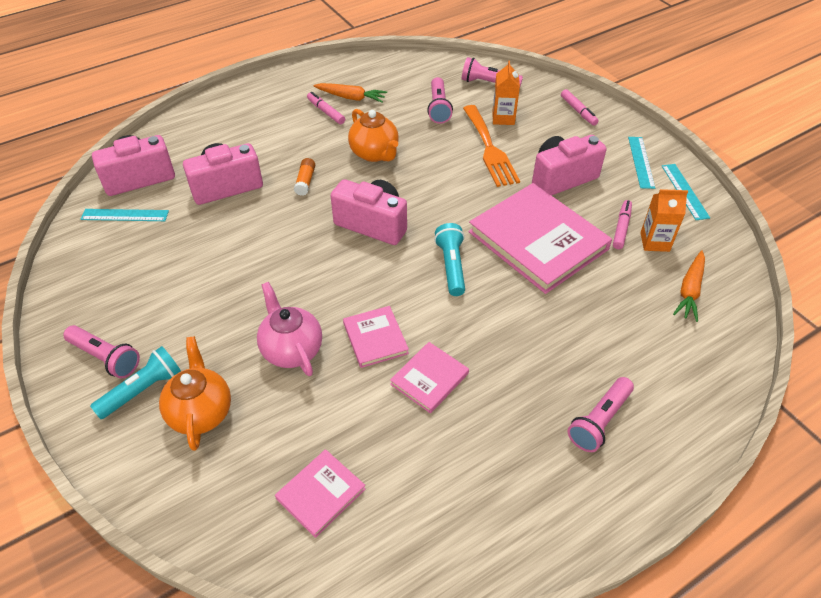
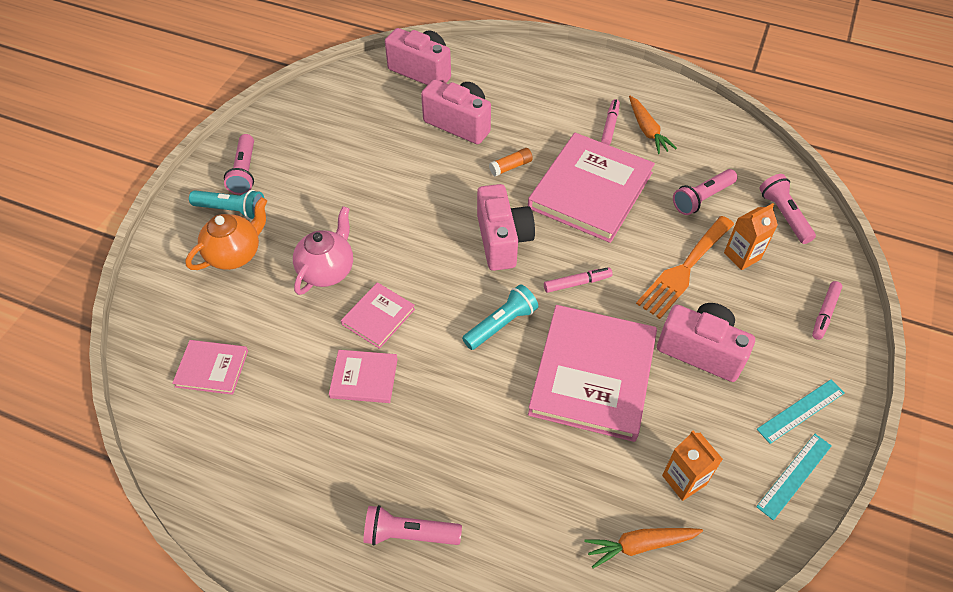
camera: 55 degrees right, 5 degrees up
(125, 215) = (378, 90): turquoise ruler -> none
(374, 153) = (590, 190): orange teapot -> pink book
(621, 228) = (676, 439): pink marker -> pink marker (577, 283)

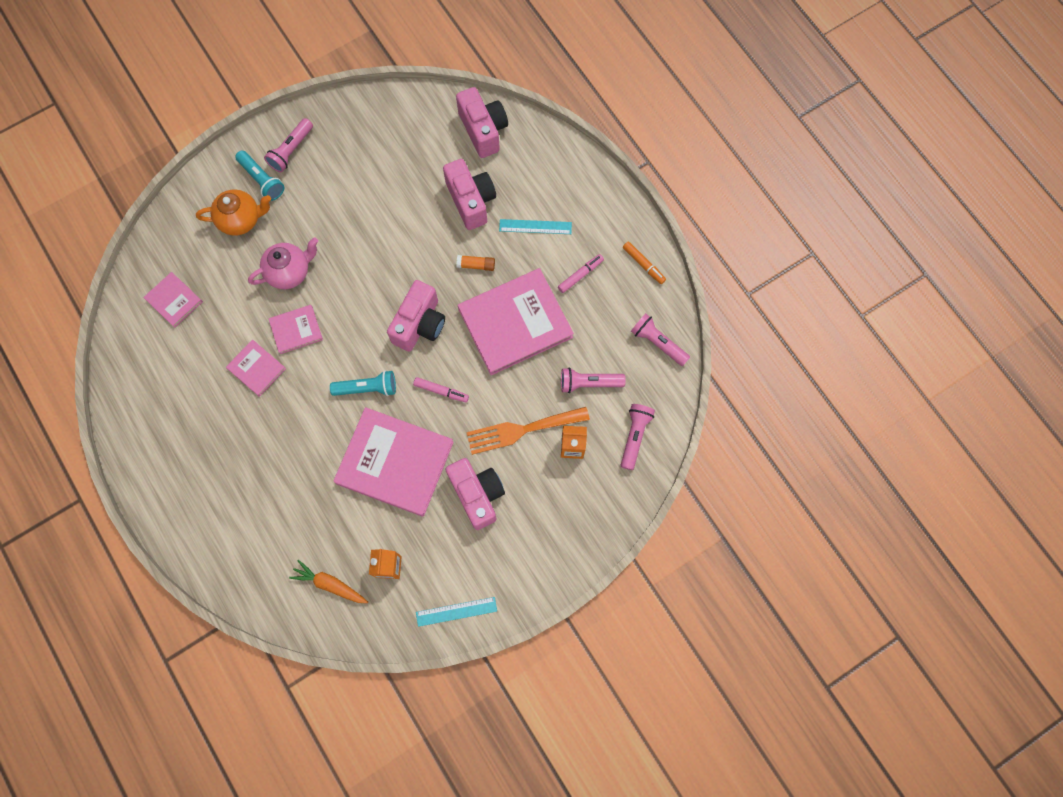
camera: 35 degrees right, 20 degrees up
(409, 534) = (211, 486): pink flashlight -> pink flashlight (657, 342)
(593, 374) = (395, 463): pink book -> pink book turned 60 degrees clockwise
(647, 130) = (605, 297): orange carrot -> none
(653, 92) = (643, 264): none -> orange marker
(800, 411) = (501, 577): turquoise ruler -> turquoise ruler (535, 226)
(825, 313) = (585, 526): pink marker -> none

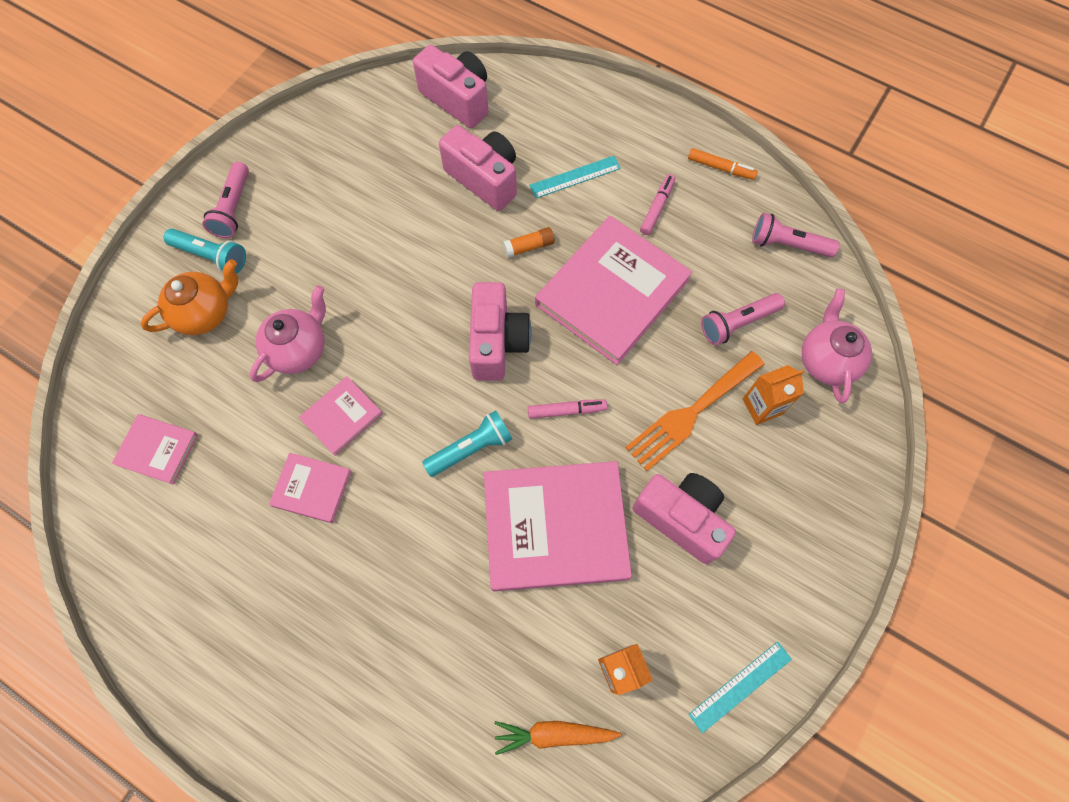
camera: 25 degrees left, 5 degrees down
(634, 436) = (826, 360): pink flashlight -> pink teapot

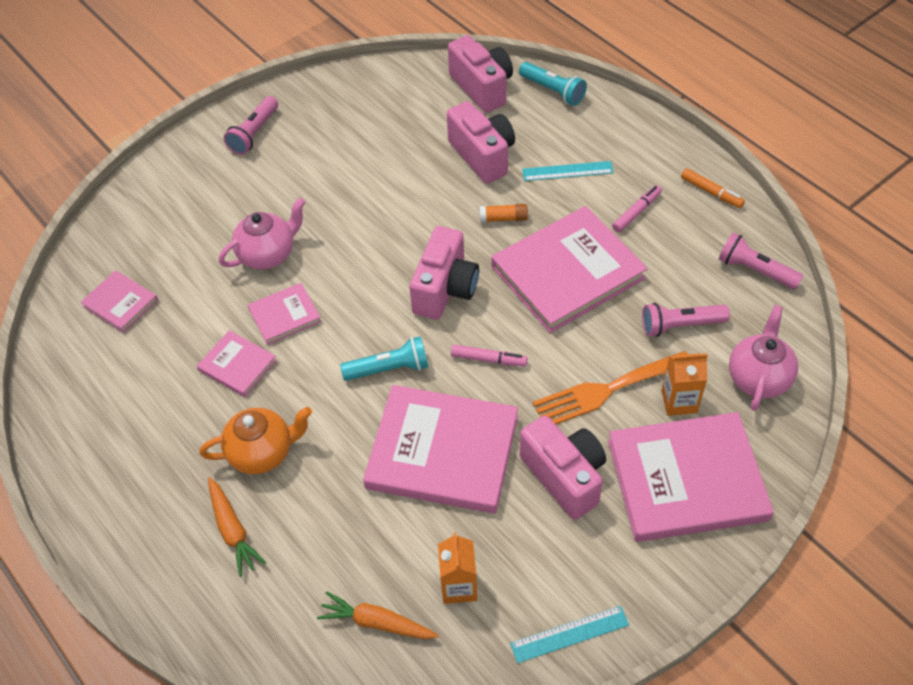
camera: 20 degrees right, 15 degrees down
(205, 313) = (200, 208): orange teapot -> orange teapot (262, 452)
(211, 256) = (222, 166): turquoise flashlight -> turquoise flashlight (553, 91)
(373, 678) = (233, 530): none -> orange carrot
(795, 489) = (686, 480): none -> pink book

